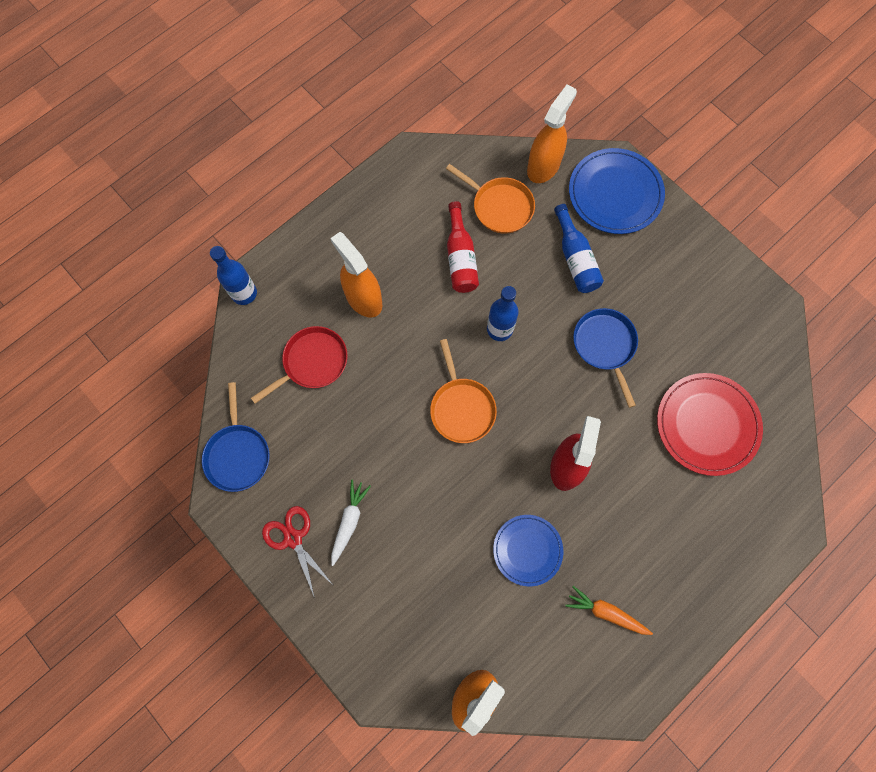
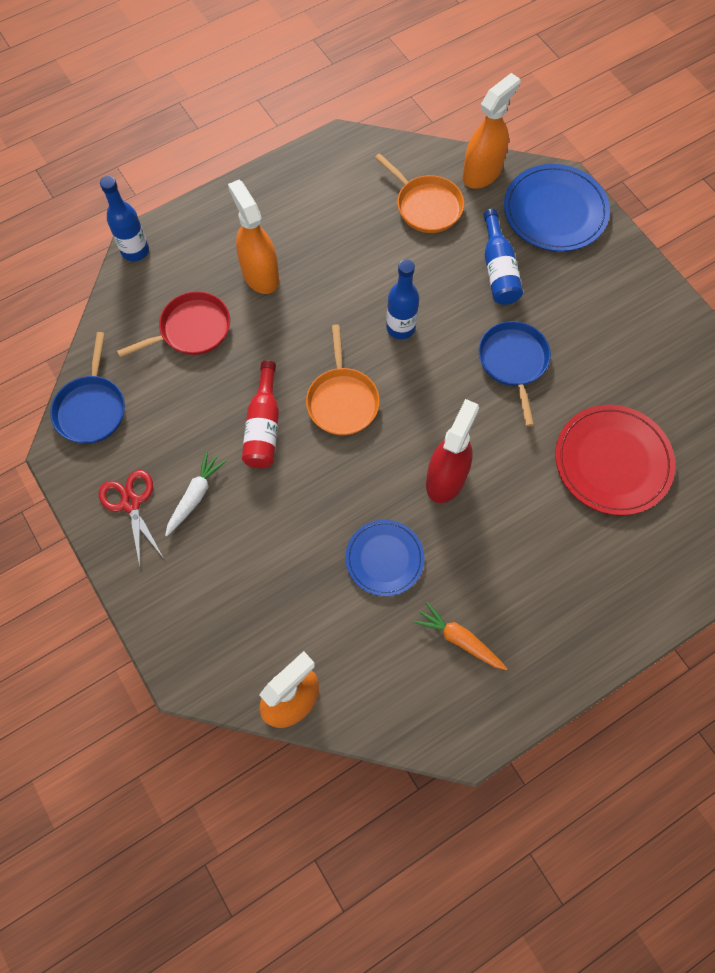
camera: 10 degrees right, 5 degrees down
(460, 257) = (373, 250): red bottle -> red bottle (263, 426)

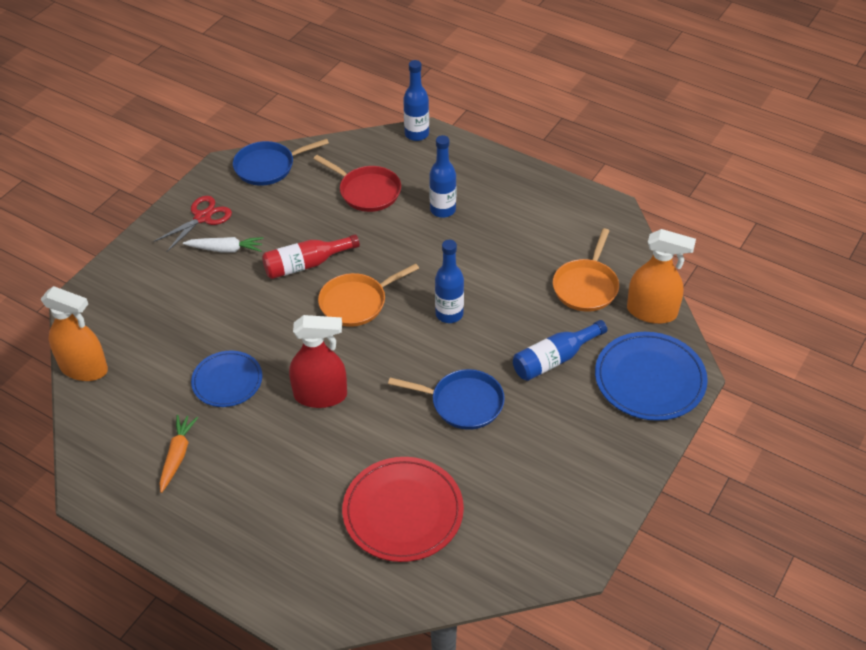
camera: 65 degrees right, 20 degrees down
(260, 274) = (443, 210): orange spray bottle -> blue bottle
(513, 362) = (463, 403): blue pan -> blue pan turned 45 degrees clockwise

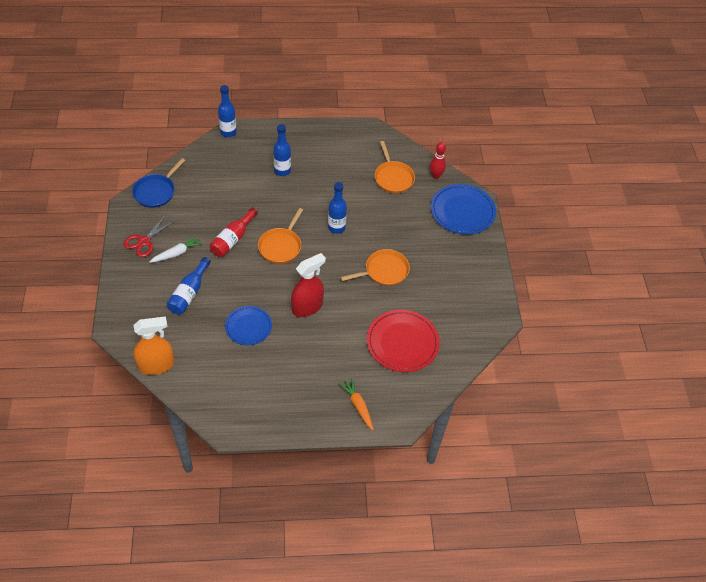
camera: 40 degrees left, 5 degrees up
(177, 455) = (258, 381): orange carrot -> orange carrot (358, 406)
(202, 217) = (144, 241): red scissors -> red scissors turned 150 degrees counterclockwise
(367, 191) = (230, 179): red pan -> none
(463, 403) = (384, 271): blue pan -> orange pan
(554, 359) = (409, 224): blue bottle -> blue bottle (189, 293)
(652, 312) = (436, 176): orange spray bottle -> red bowling pin

